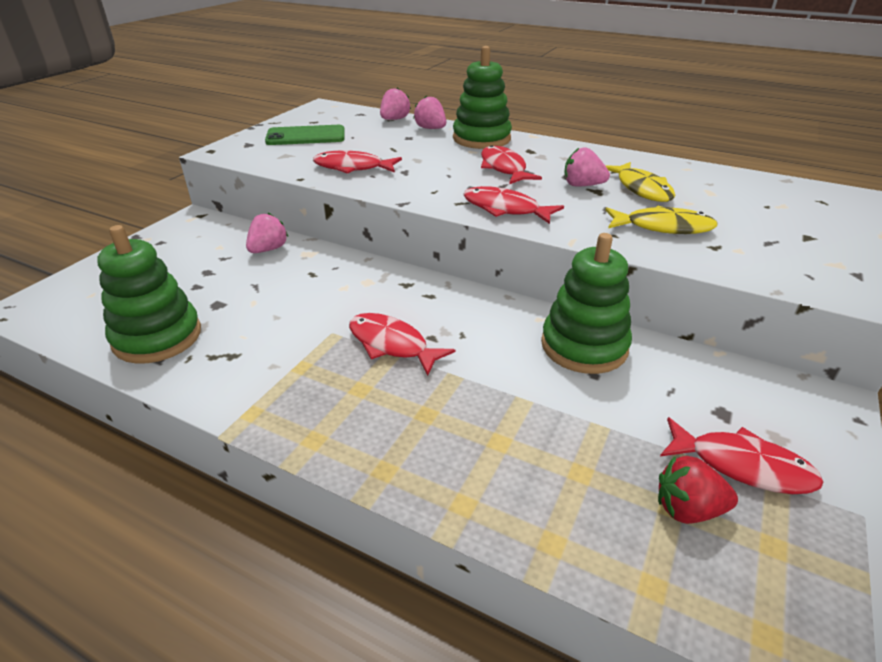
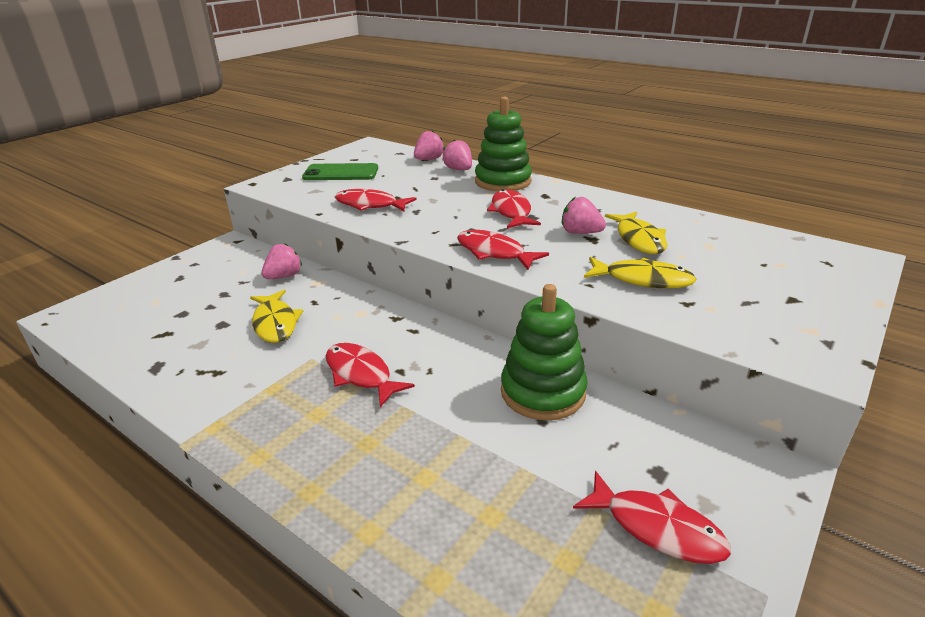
camera: 10 degrees right, 5 degrees down
(157, 337) = (161, 350): green stacking toy -> none
(278, 299) = (275, 323): none -> yellow fish
(687, 509) = (583, 564): red strawberry -> none

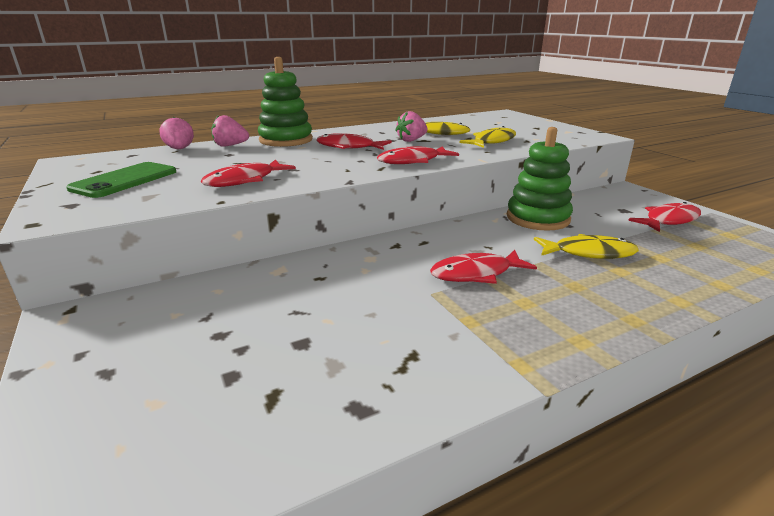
camera: 65 degrees left, 5 degrees down
(275, 323) = (341, 305): yellow fish -> yellow fish (589, 253)
(284, 276) = (236, 287): pink strawberry -> none

